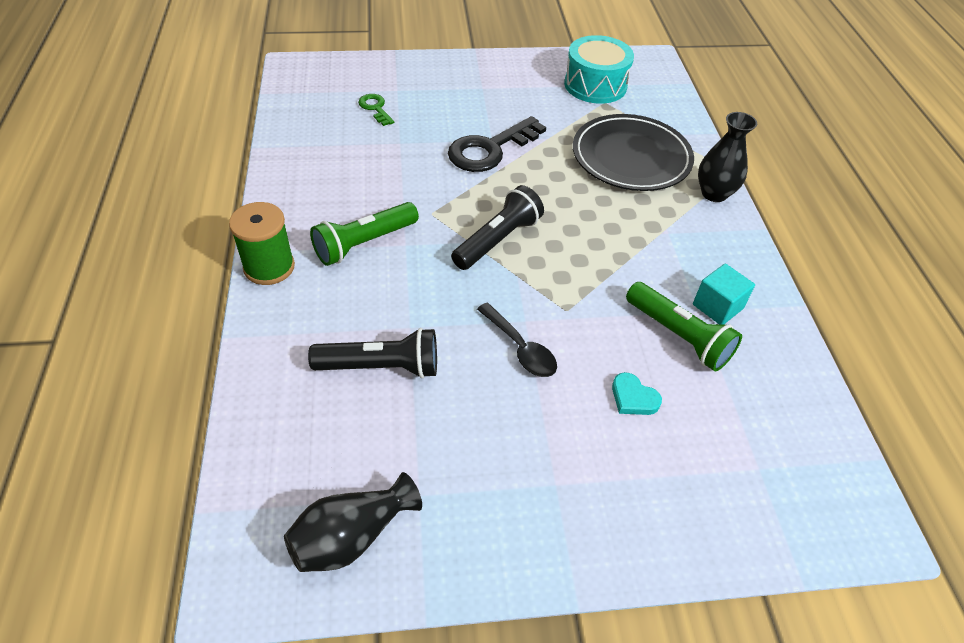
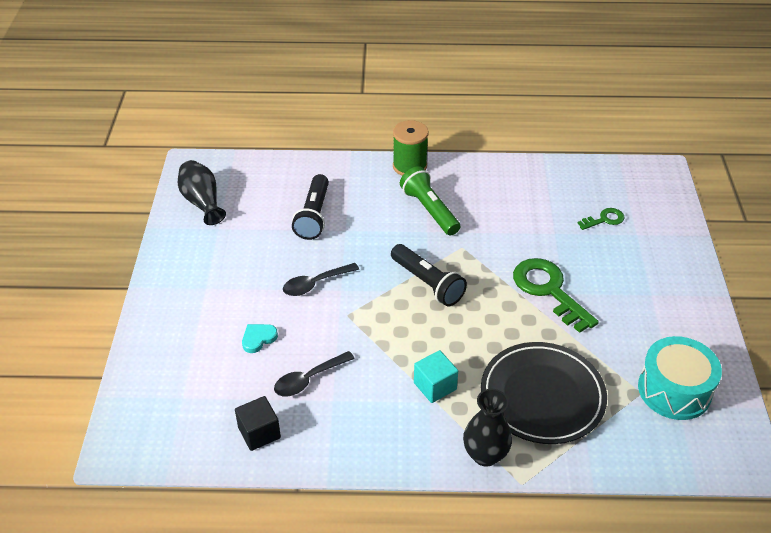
camera: 100 degrees right, 5 degrees down
(490, 149) = (548, 290): black key -> green key
(678, 336) = (308, 379): green flashlight -> black spoon
(717, 306) = (335, 415): turquoise cube -> turquoise cube (435, 386)
(772, 373) = (259, 433): none -> black cube

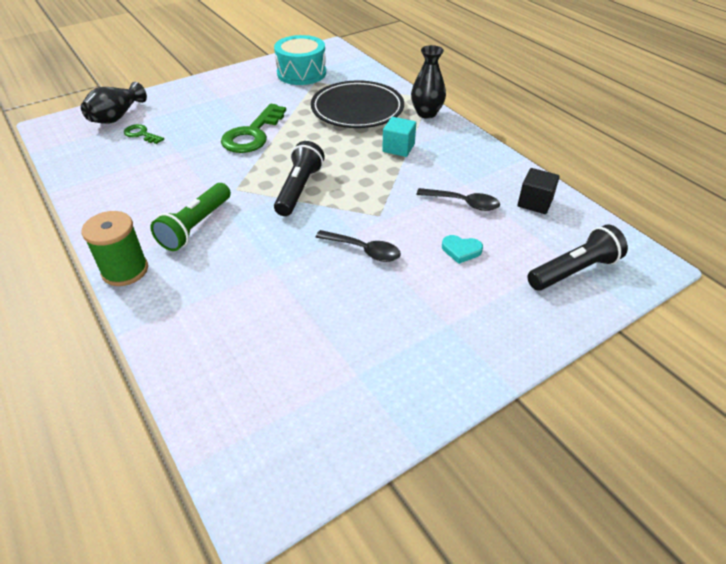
camera: 125 degrees left, 0 degrees up
(202, 202) = (326, 425): black vase -> black vase (117, 117)
(314, 216) = (268, 303): black flashlight -> black flashlight (574, 271)

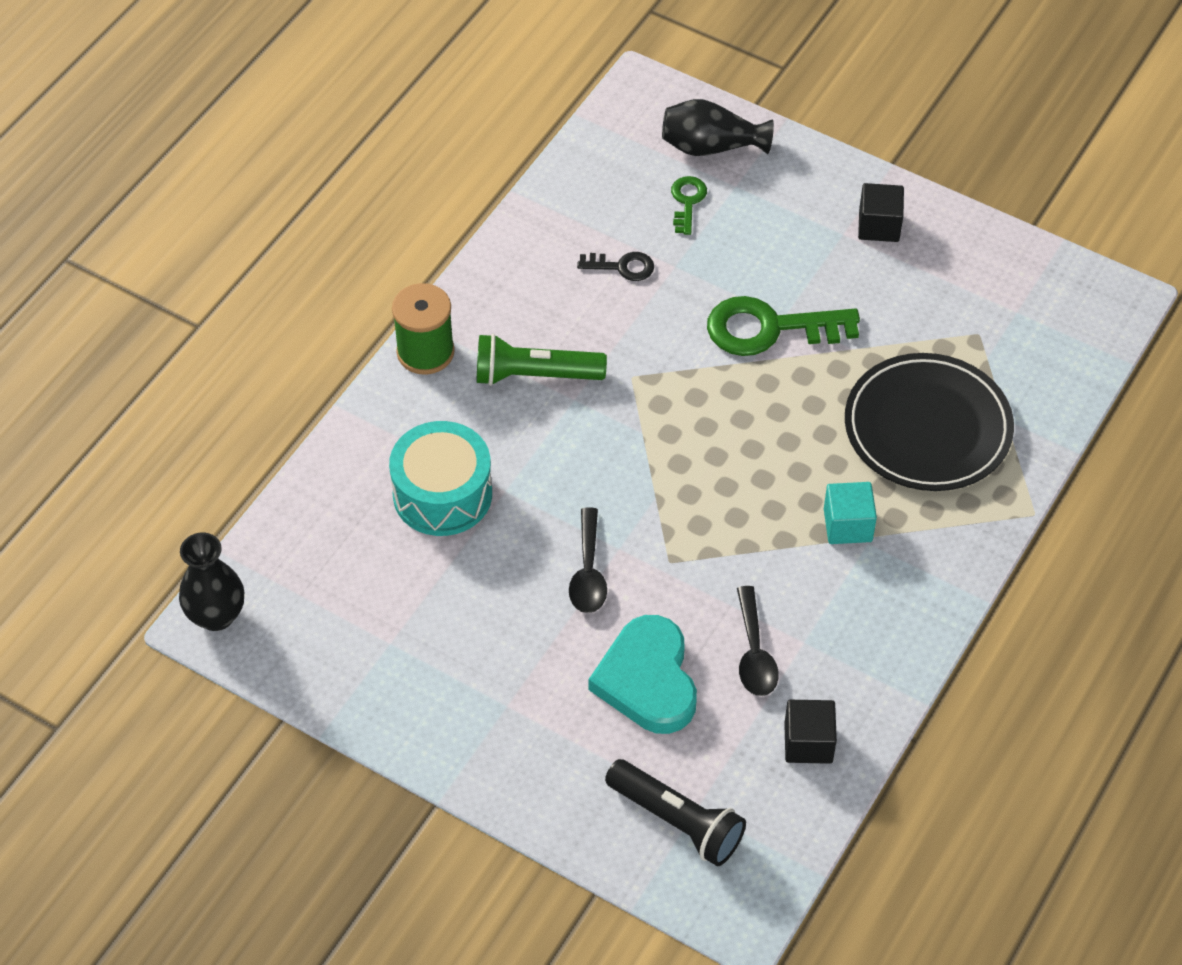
camera: 65 degrees right, 10 degrees up
(157, 168) = (622, 267): none -> black key
(226, 87) = (879, 226): none -> black cube
(299, 189) = (672, 447): black flashlight -> none
(301, 73) = (994, 301): turquoise drum -> turquoise drum (442, 494)
(426, 113) = (976, 527): black vase -> black vase (216, 615)
(461, 250) = (647, 680): turquoise heart -> turquoise heart, size x2.14

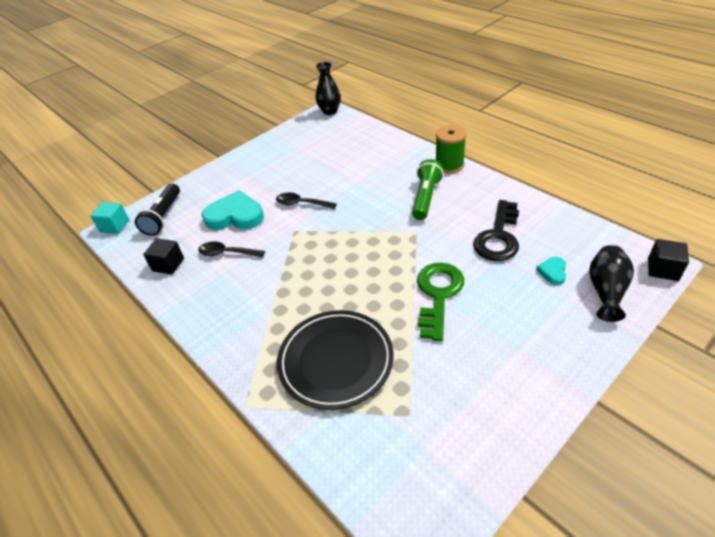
camera: 110 degrees right, 10 degrees down
(442, 494) = (364, 165): turquoise drum -> none
(622, 267) = (498, 237): black key -> black key, size x1.96
(677, 821) = (163, 216): black flashlight -> black flashlight turned 45 degrees counterclockwise
(687, 201) = (553, 272): green key -> turquoise heart
(847, 525) = (282, 304): turquoise cube -> turquoise cube (115, 226)
(879, 226) = (525, 374): black cube -> black cube (663, 269)

